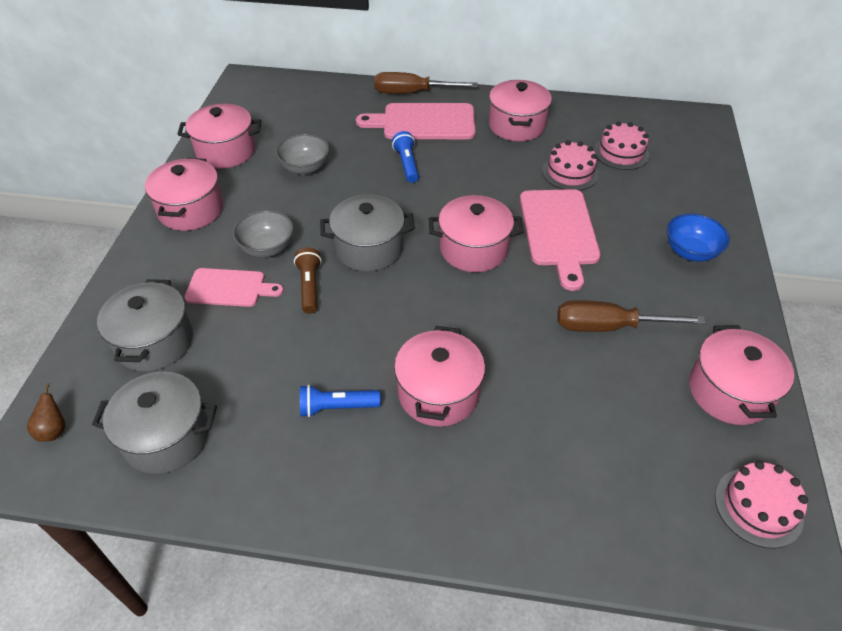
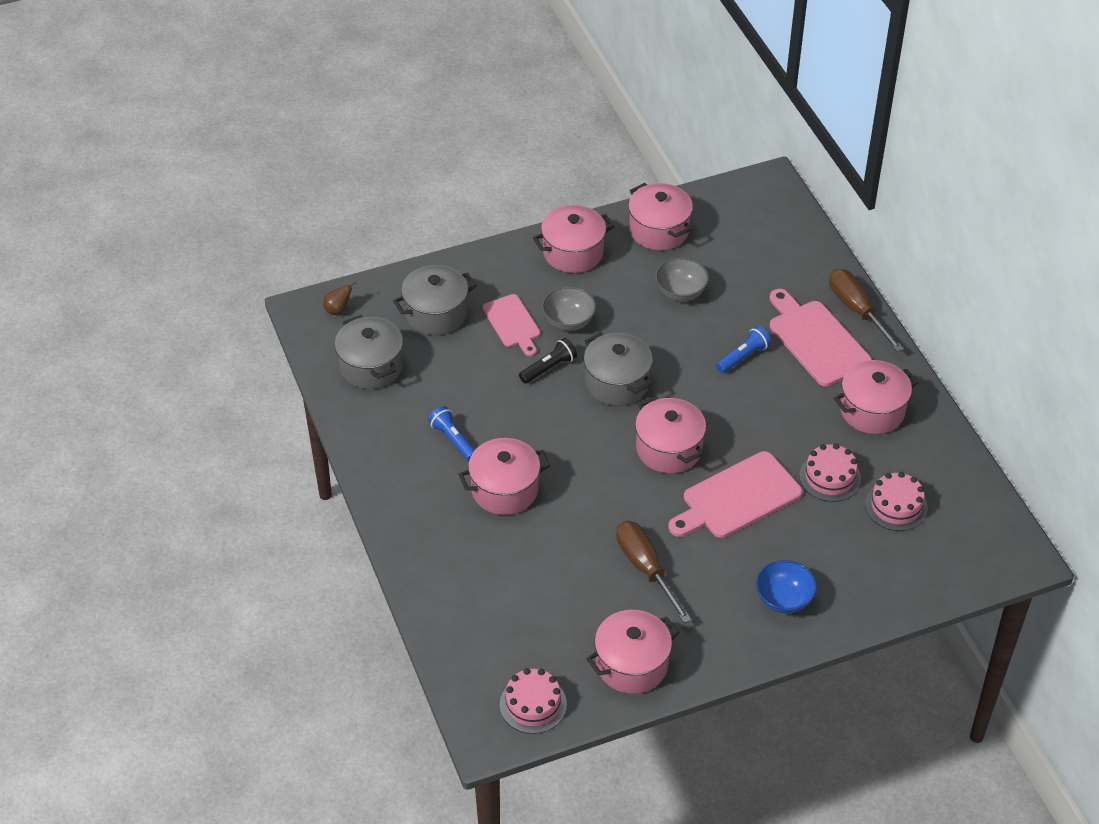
camera: 60 degrees right, 0 degrees up
(309, 286) = (549, 368): brown flashlight -> black flashlight

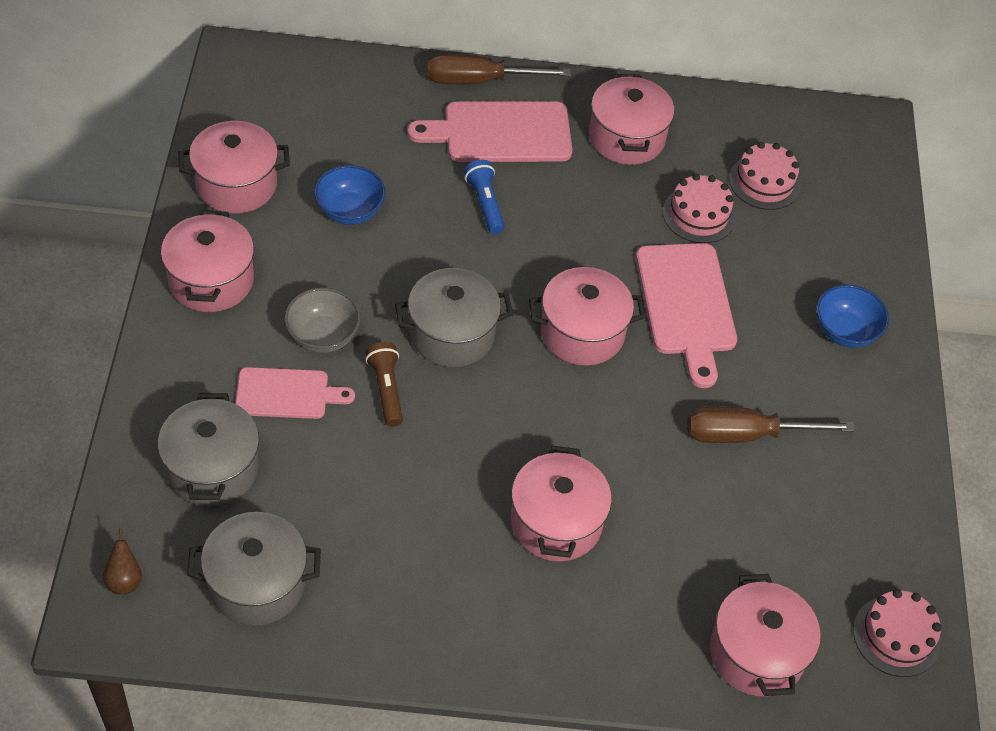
camera: 70 degrees left, 5 degrees up
(453, 440) = (443, 543): blue flashlight -> none
(549, 368) = (386, 389): black flashlight -> brown flashlight
(632, 664) = (877, 510): pink pot -> pink pot (756, 653)
(680, 292) = (350, 211): grey bowl -> blue bowl

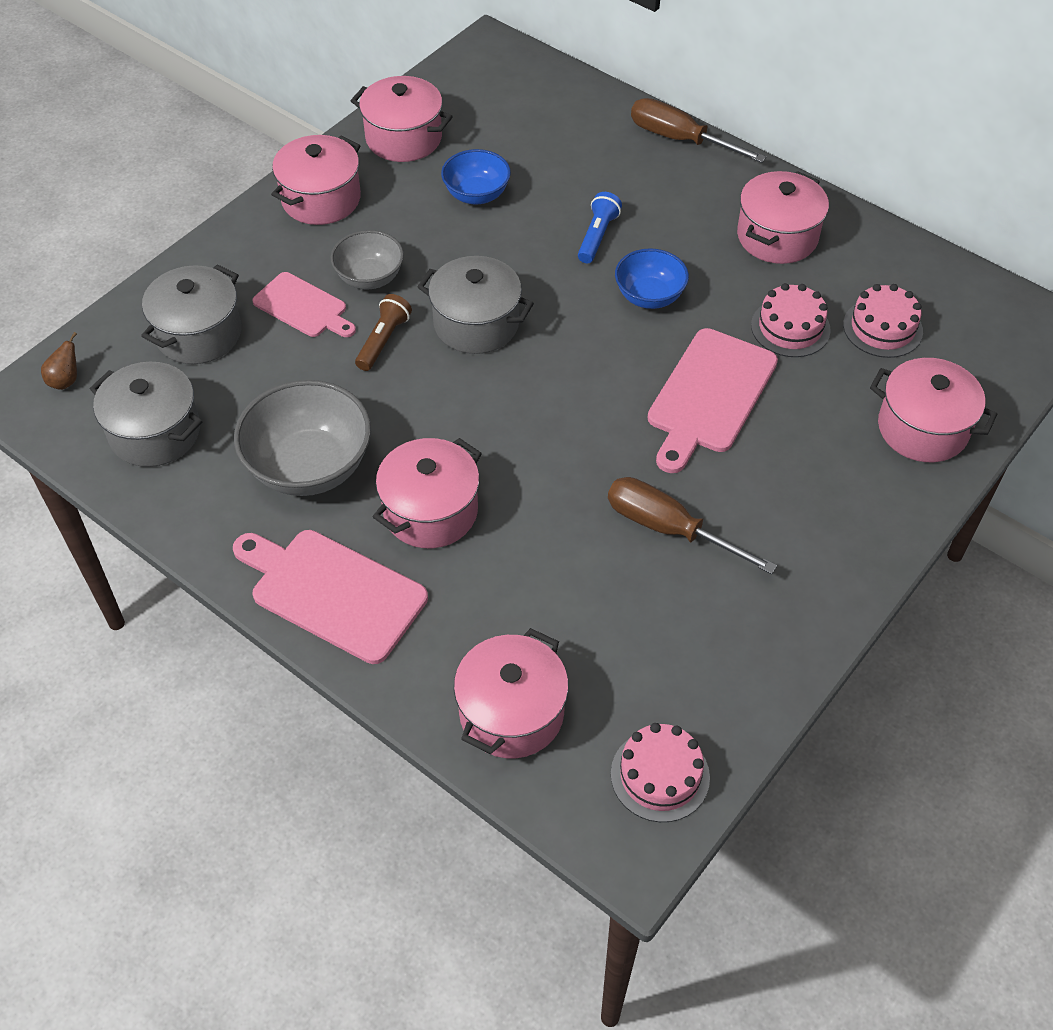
camera: 40 degrees right, 0 degrees up
(423, 539) = (310, 467): none -> grey bowl
(500, 133) = (662, 187): pink cutting board -> pink cutting board (332, 592)
(582, 332) = (591, 374): pink pot -> pink pot (922, 428)
(845, 332) = (849, 490): blue bowl -> blue bowl (649, 296)

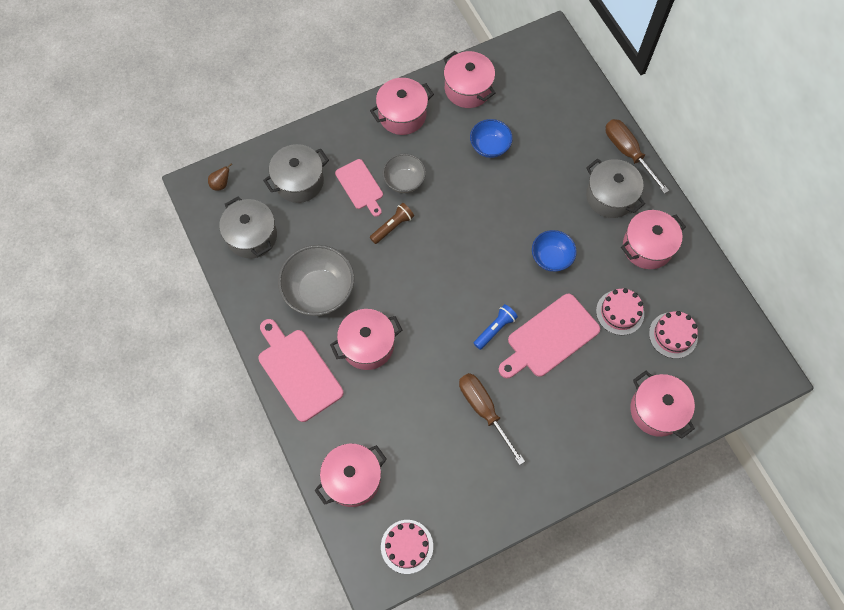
camera: 25 degrees right, 15 degrees up
(476, 324) = (447, 236): grey pot -> grey pot (610, 196)
(597, 236) = (543, 204): blue flashlight -> blue flashlight (495, 329)

